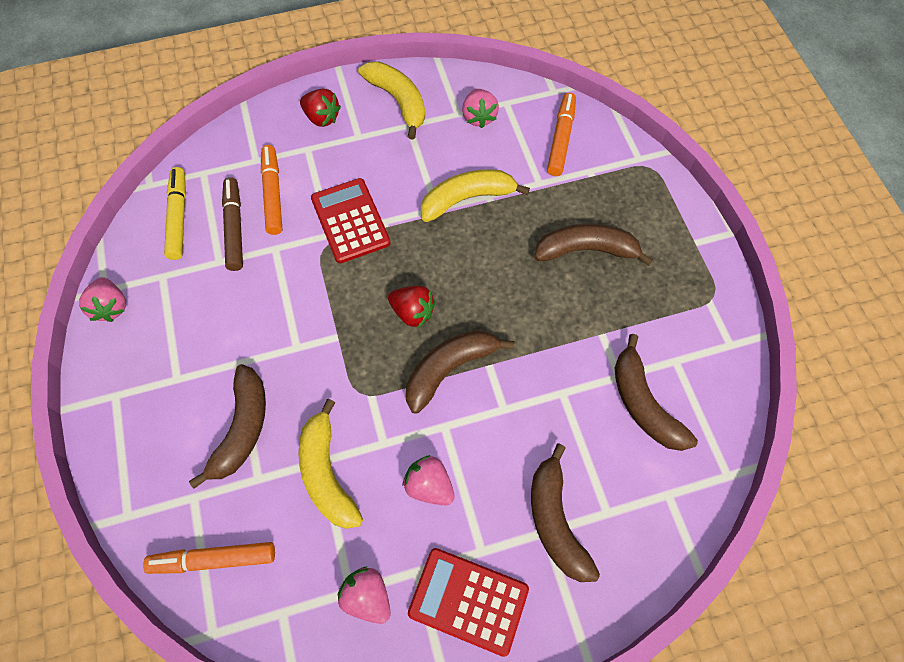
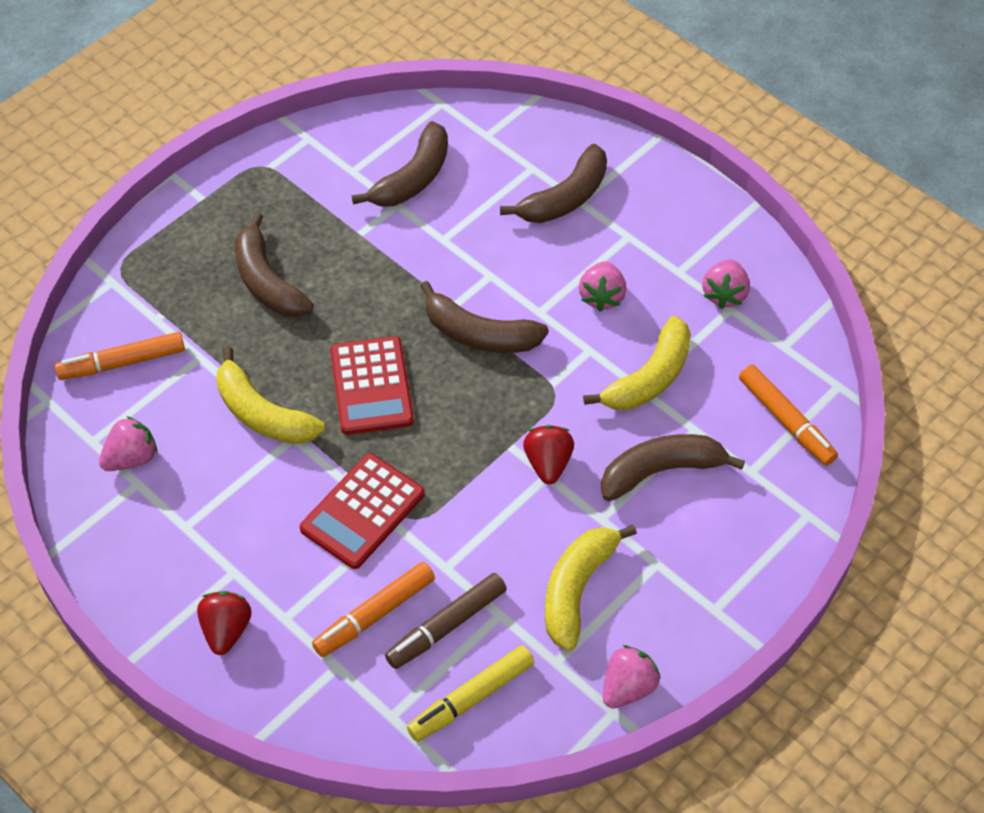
camera: 120 degrees left, 10 degrees down
(398, 101) = (151, 558): yellow banana -> yellow banana (577, 589)
(412, 312) = (438, 394): red strawberry -> red strawberry (548, 463)
(468, 601) = (673, 227): red calculator -> red calculator (371, 386)

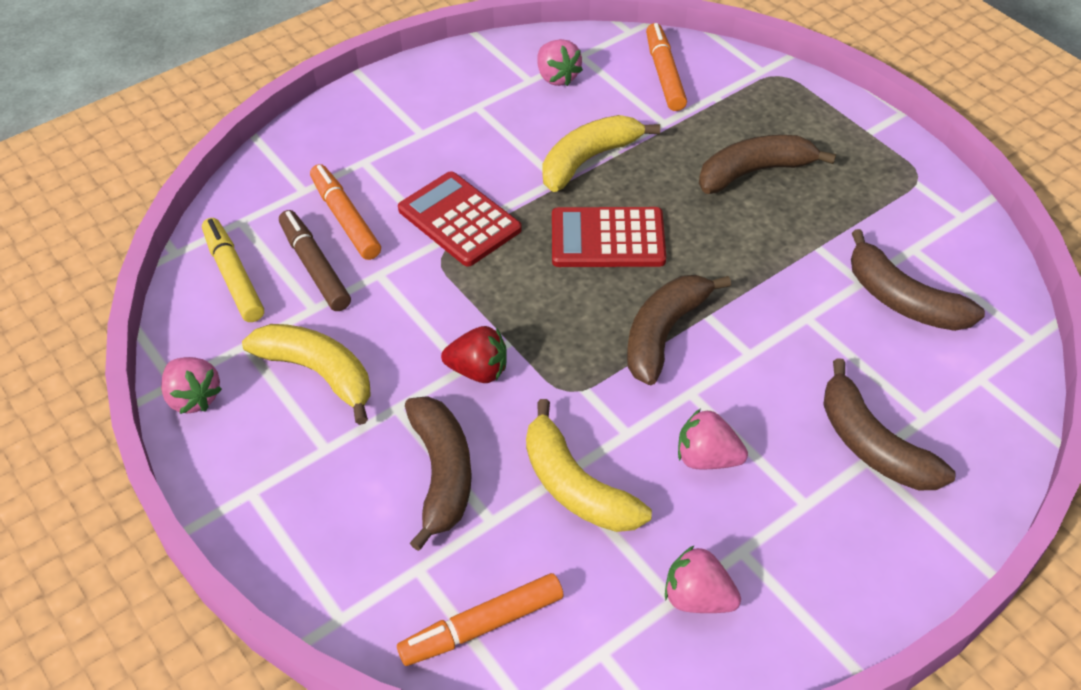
camera: 100 degrees right, 5 degrees down
(226, 630) = (365, 126): red strawberry -> none

